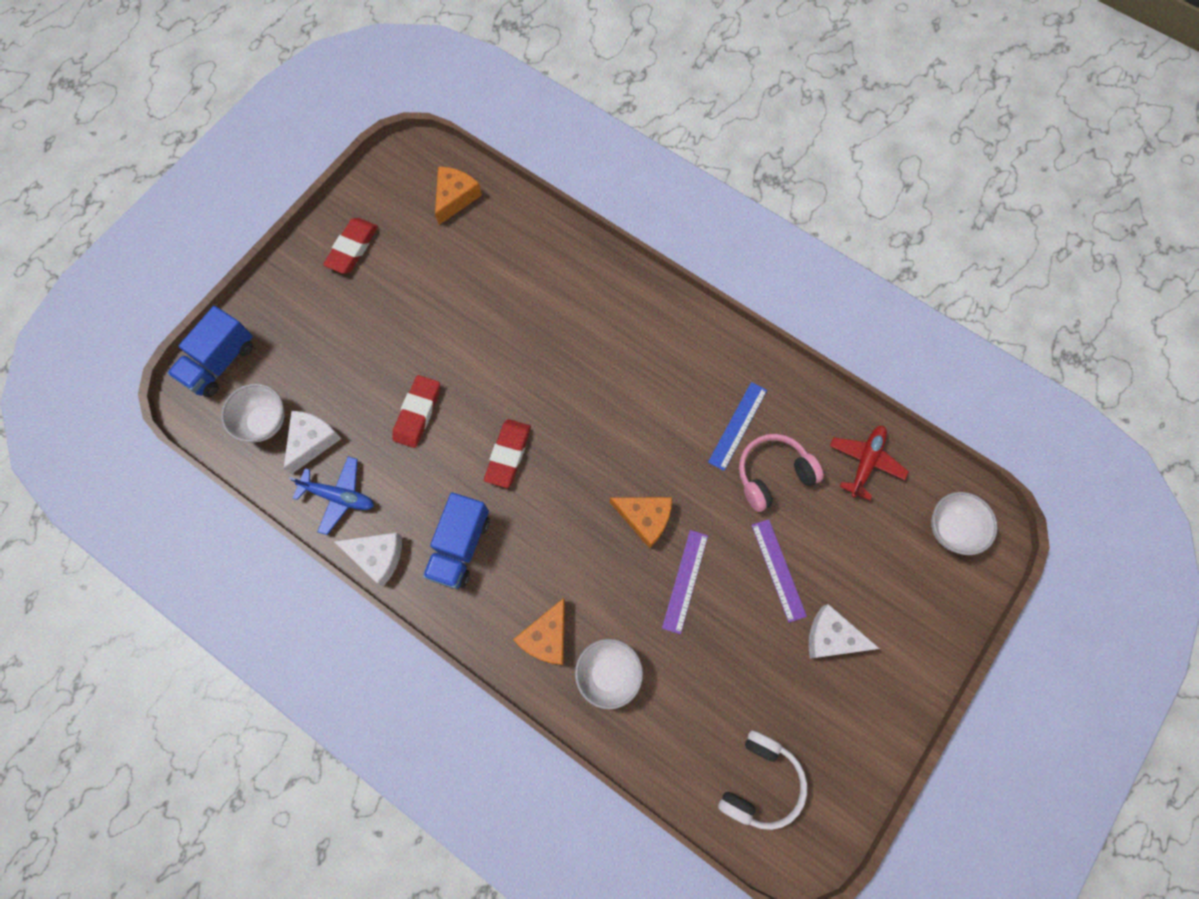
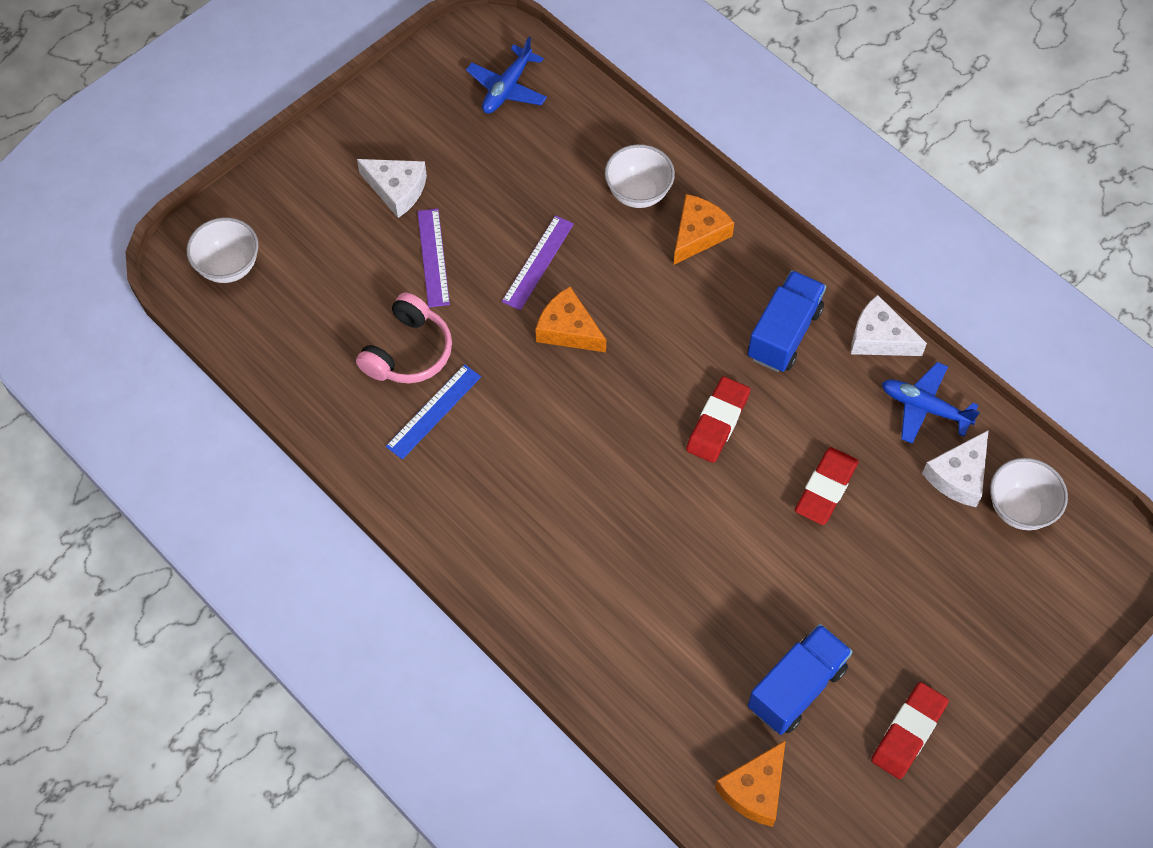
camera: 170 degrees left, 10 degrees down
(220, 362) = (1084, 594): blue truck -> blue truck (796, 687)
(760, 782) = (507, 88): white headphones -> blue plane
(773, 474) = (408, 352): pink headphones -> pink headphones turned 45 degrees counterclockwise
(865, 462) = (296, 348): red plane -> none

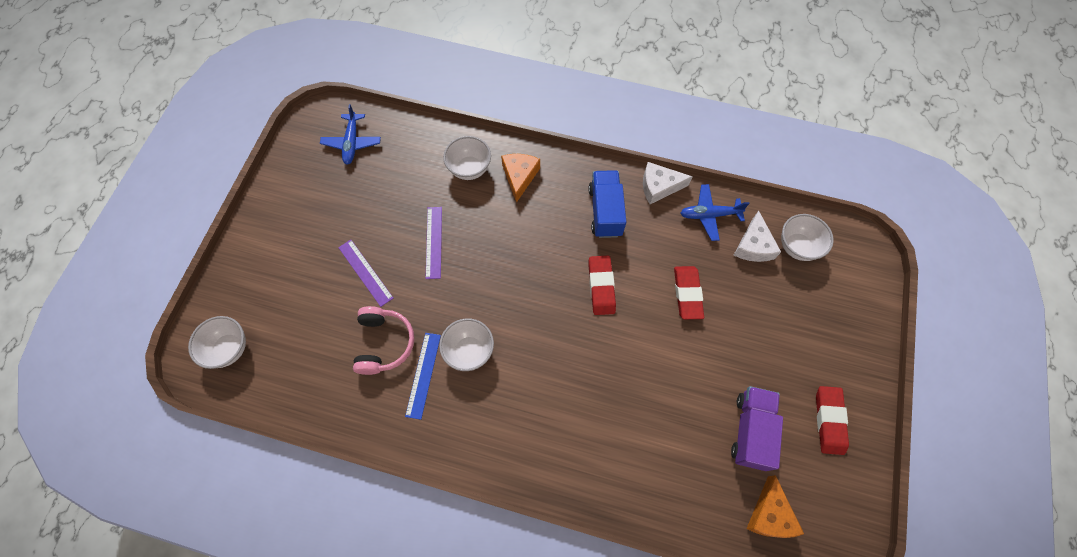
camera: 30 degrees left, 5 degrees up
(397, 190) = (317, 240): white cheese -> none
(504, 413) = (469, 351): none -> white bowl
(568, 329) = (477, 275): orange cheese -> none
(796, 687) = (750, 430): blue truck -> purple truck

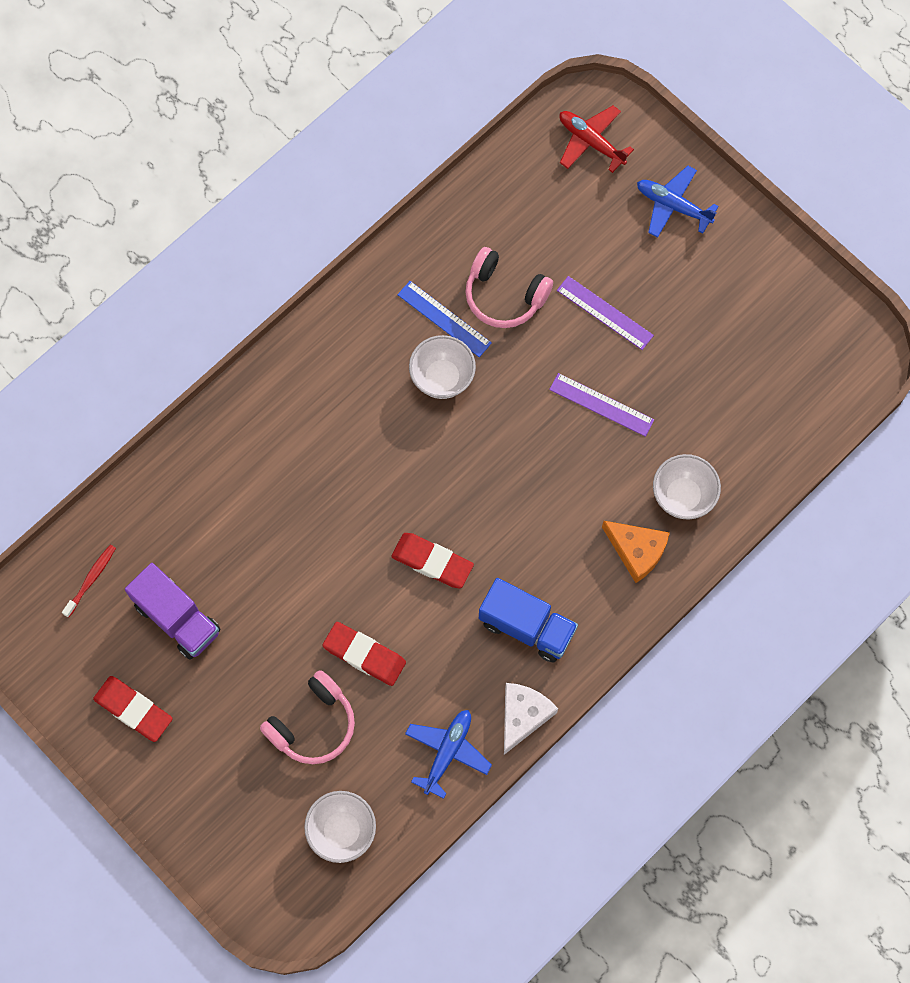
camera: 120 degrees right, 5 degrees up
(229, 349) = (591, 142): white bowl -> red plane
(352, 143) = (803, 374): blue plane -> blue plane (673, 205)
(365, 272) = (605, 313): purple ruler -> purple ruler turned 45 degrees clockwise
(751, 299) = (313, 724): none -> pink headphones
(753, 245) = (376, 777): white cheese -> none
(770, 514) = (91, 579): orange cheese -> red toothbrush

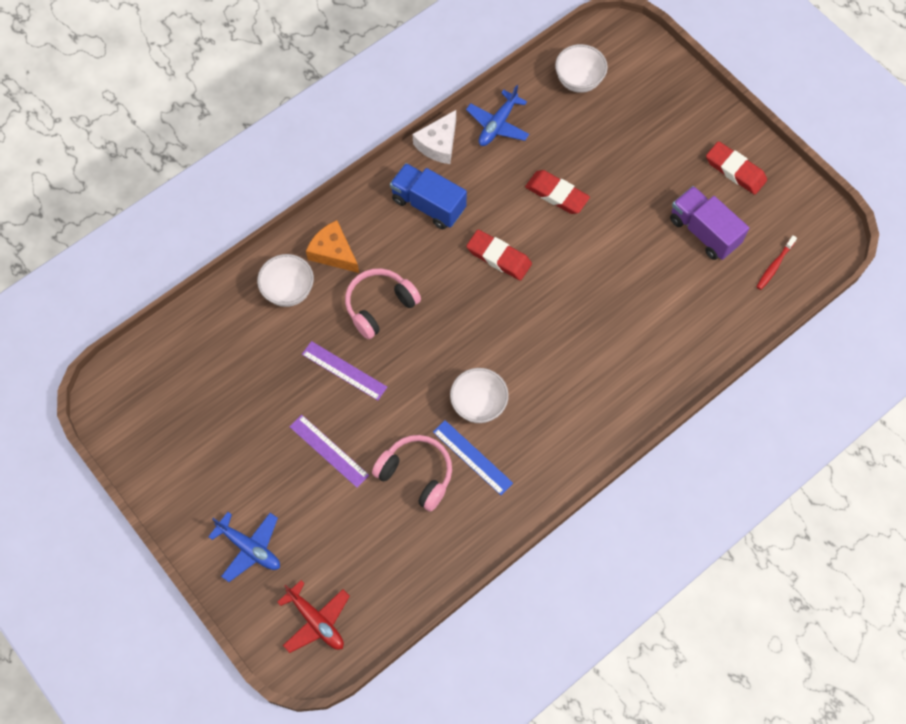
camera: 175 degrees left, 5 degrees down
(313, 724) = (598, 150): pink headphones -> pink headphones (380, 306)

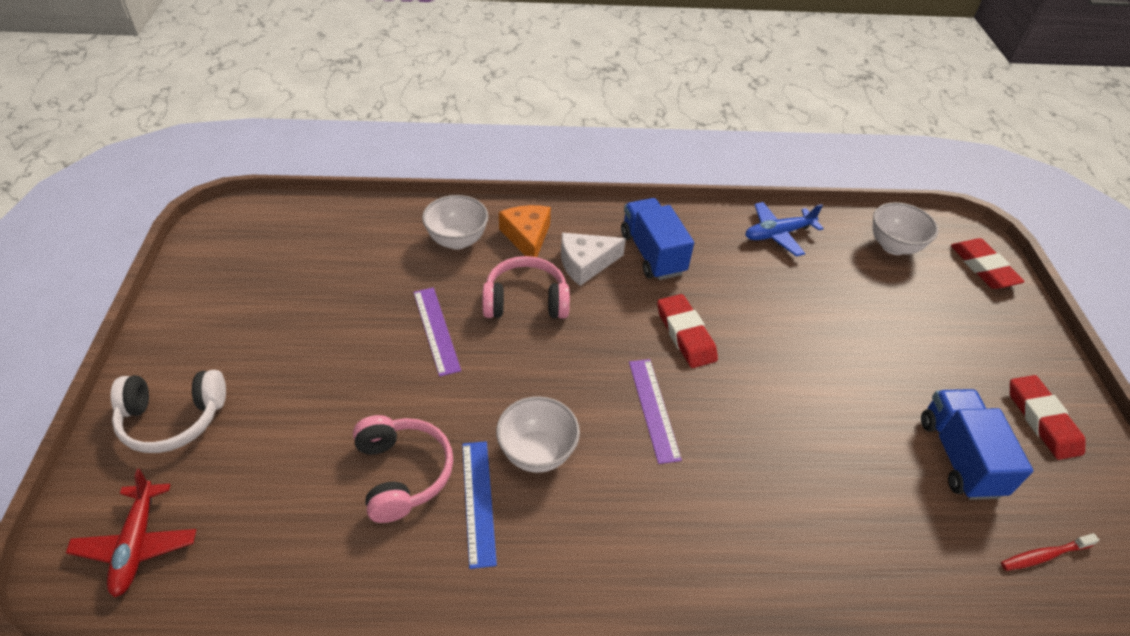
camera: 35 degrees right, 20 degrees down
(249, 548) = (173, 419): blue plane -> white headphones
(329, 450) = (345, 387): purple ruler -> purple ruler (654, 409)
(438, 144) = (705, 217): white cheese -> white cheese (585, 263)
(556, 194) = (796, 319): red eraser -> red eraser (983, 267)
(703, 232) = (959, 456): purple truck -> blue truck

